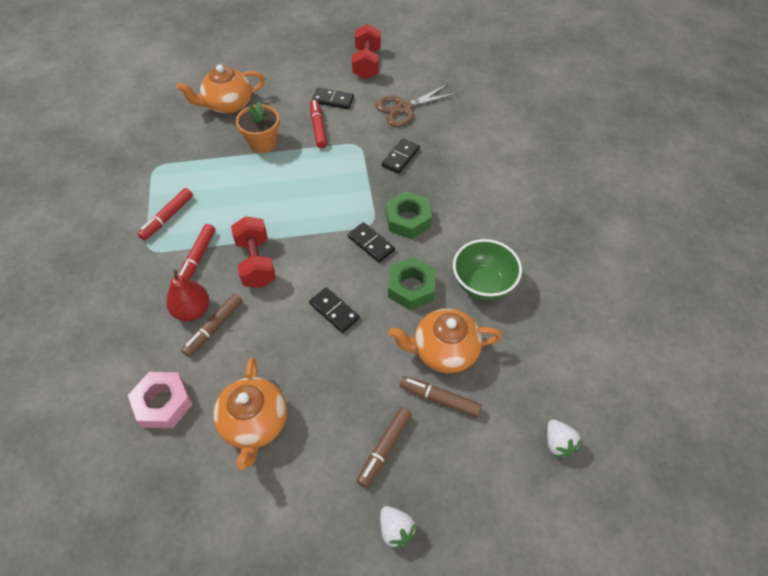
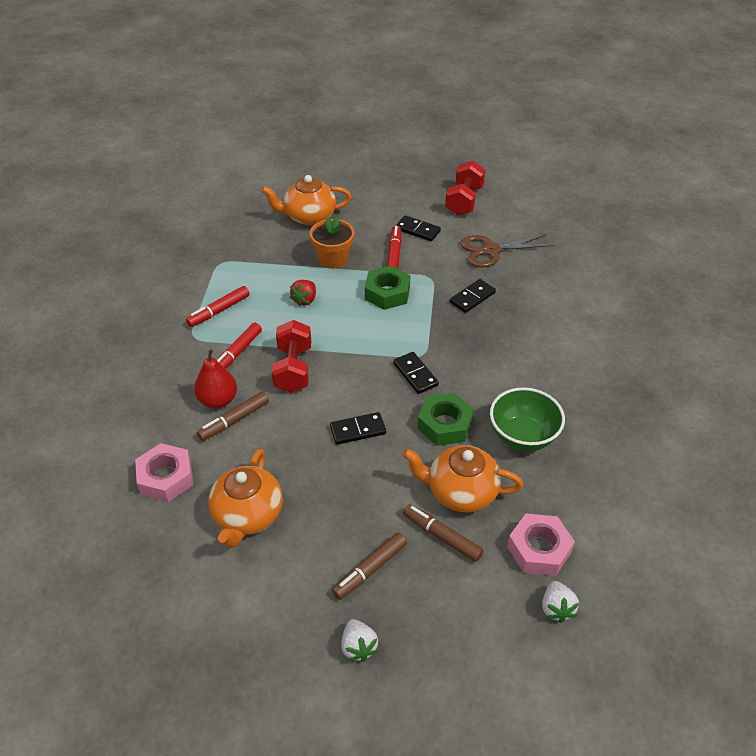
camera: 15 degrees right, 10 degrees down
(248, 190) = (305, 300): none -> red strawberry
(334, 311) = (358, 430): black domino -> black domino turned 75 degrees counterclockwise
(408, 219) = (461, 359): green nut -> green nut (387, 293)
(527, 390) = (539, 549): none -> pink nut

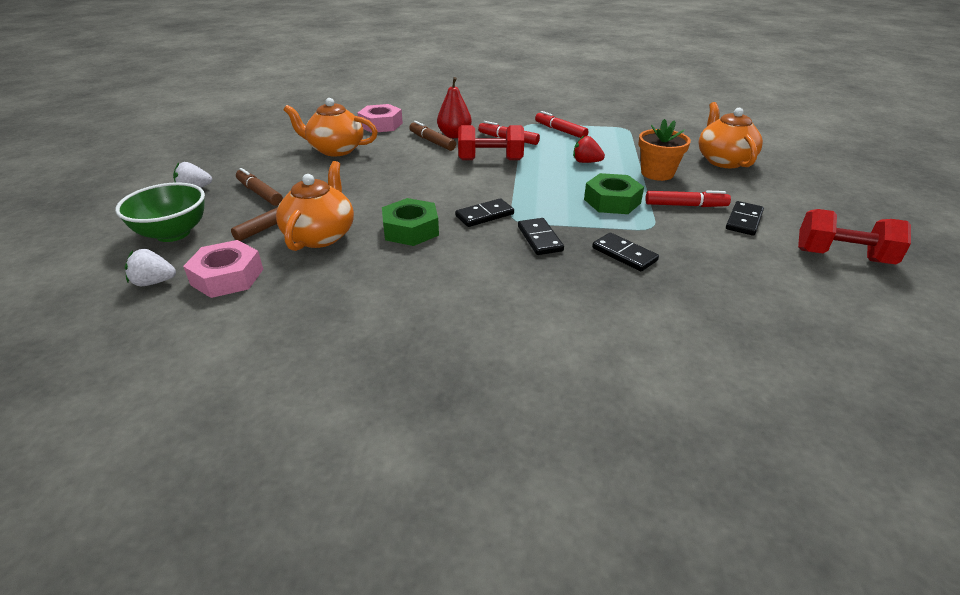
camera: 90 degrees right, 10 degrees down
(358, 430) = (412, 187): black domino -> black domino (539, 239)
(491, 250) = (735, 274): brown scissors -> none
(522, 437) = (382, 277): green bowl -> green bowl (173, 233)

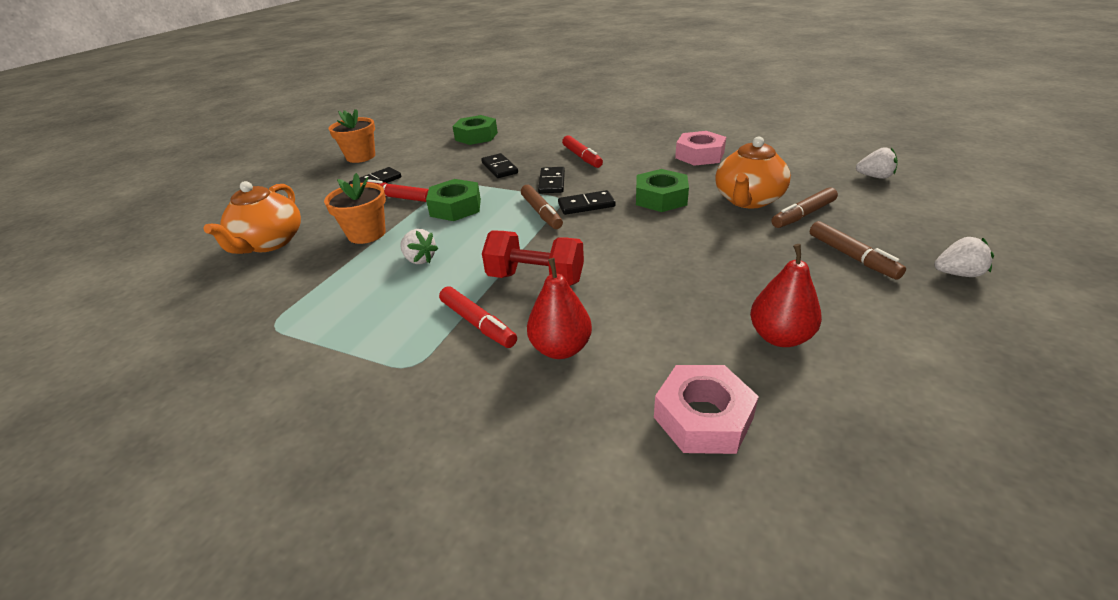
camera: 160 degrees left, 0 degrees up
(173, 233) = (909, 215): green bowl -> none
(227, 277) = (813, 176): pink nut -> pink nut (699, 155)
(335, 150) = (779, 337): orange teapot -> red pear
(432, 141) = (606, 336): brown marker -> brown marker (541, 213)
(560, 130) = (377, 334): red marker -> red marker (582, 157)
(586, 162) = (420, 259): red strawberry -> white strawberry
(741, 320) = (476, 136): none -> green nut
(842, 256) = (361, 157): red dumbbell -> orange flower pot

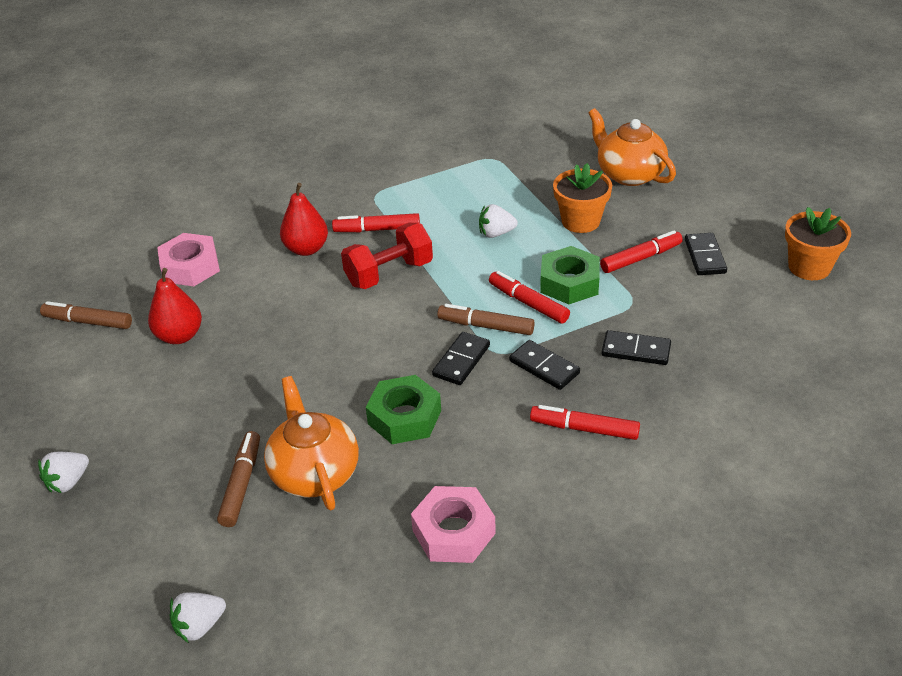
camera: 130 degrees right, 5 degrees up
(476, 136) = (781, 380): green nut -> none
(497, 210) = (528, 303): none -> red marker
(852, 257) = (165, 448): brown marker -> brown marker (88, 322)

